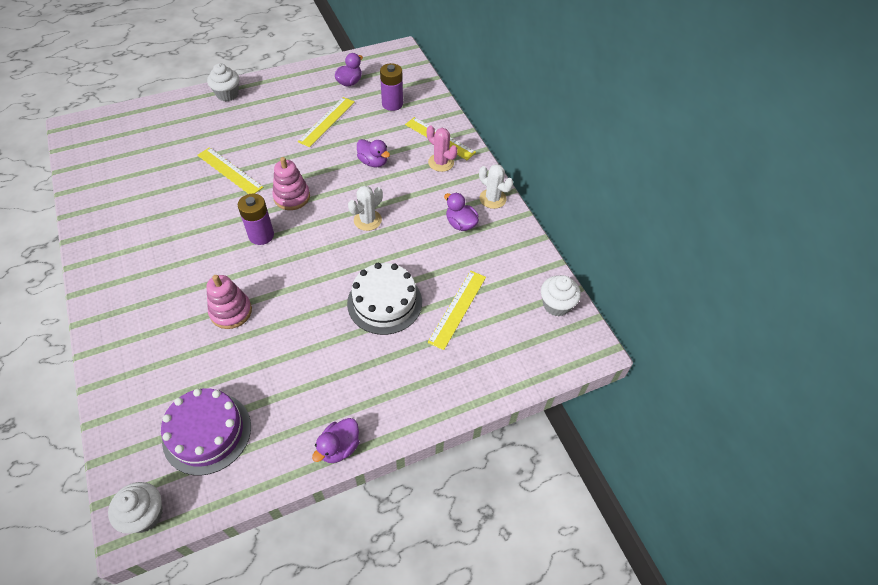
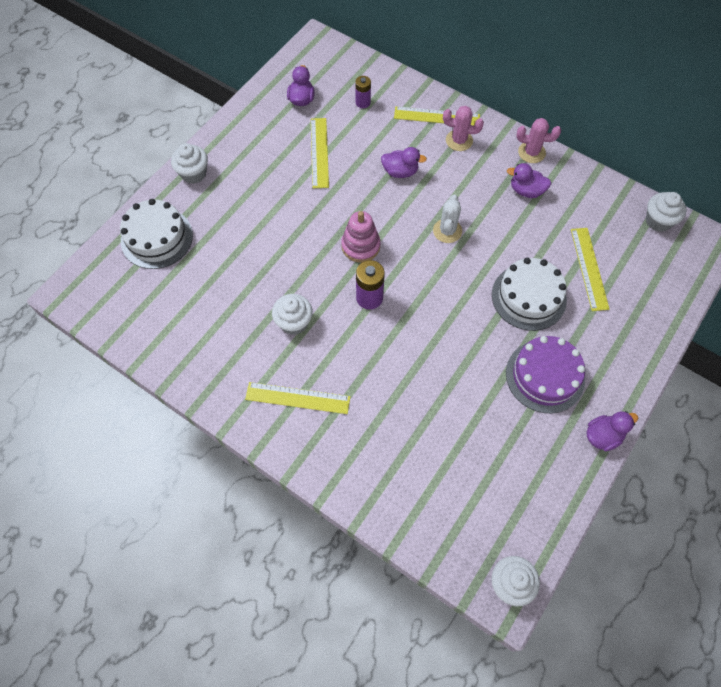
camera: 30 degrees left, 10 degrees up
(161, 122) = (157, 238): none -> white cake
(191, 223) = (294, 322): none -> white cupcake
(207, 433) = (493, 491): purple cake -> purple cake (545, 376)
(230, 171) = (278, 252): yellow ruler -> yellow ruler (297, 398)
(231, 312) = (412, 381): pink stacking toy -> none
(339, 447) = (603, 436): purple duck -> purple duck turned 120 degrees counterclockwise
(392, 104) = (363, 102): purple battery -> purple battery, size x0.65
(492, 199) = (531, 152): white cactus -> pink cactus

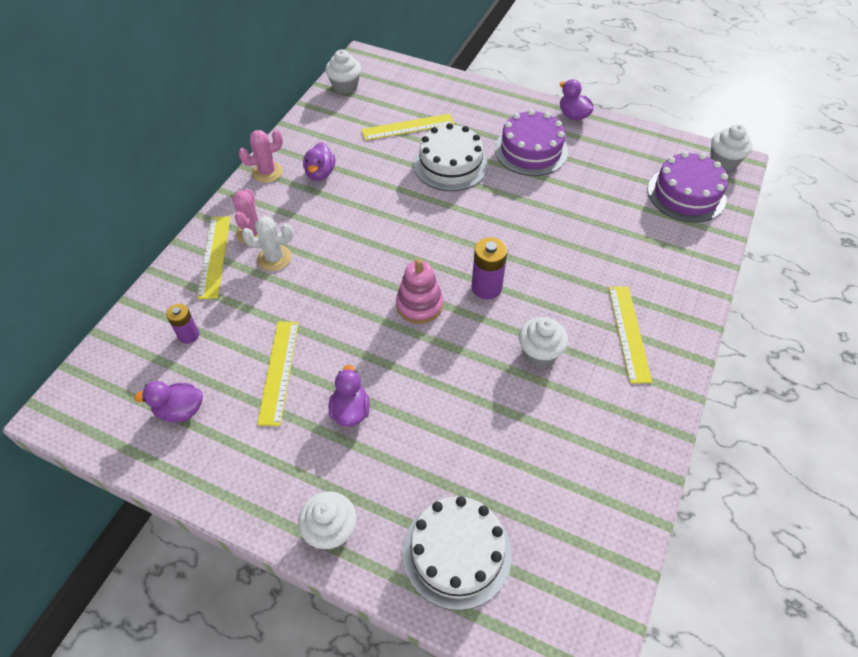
camera: 100 degrees left, 10 degrees down
(319, 152) = (279, 371): yellow ruler -> yellow ruler turned 75 degrees counterclockwise
(400, 172) = (304, 281): purple duck -> purple duck (350, 411)
(447, 231) = (383, 231): white cactus -> white cactus (274, 258)
(461, 517) = (686, 194): none -> purple cake
(531, 152) = (267, 172): pink cactus -> pink cactus turned 60 degrees clockwise

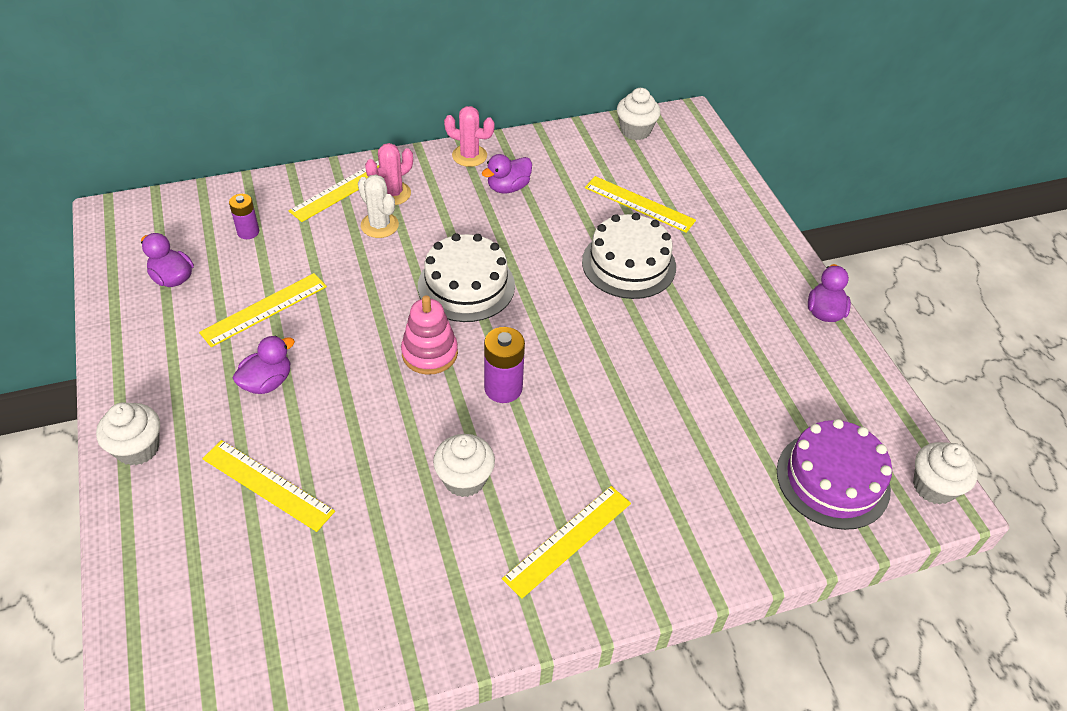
camera: 45 degrees right, 5 degrees down
(443, 465) = (268, 484): none -> yellow ruler
(456, 552) = (184, 552): white cake -> white cake (466, 285)
(531, 150) = (726, 310): purple cake -> none

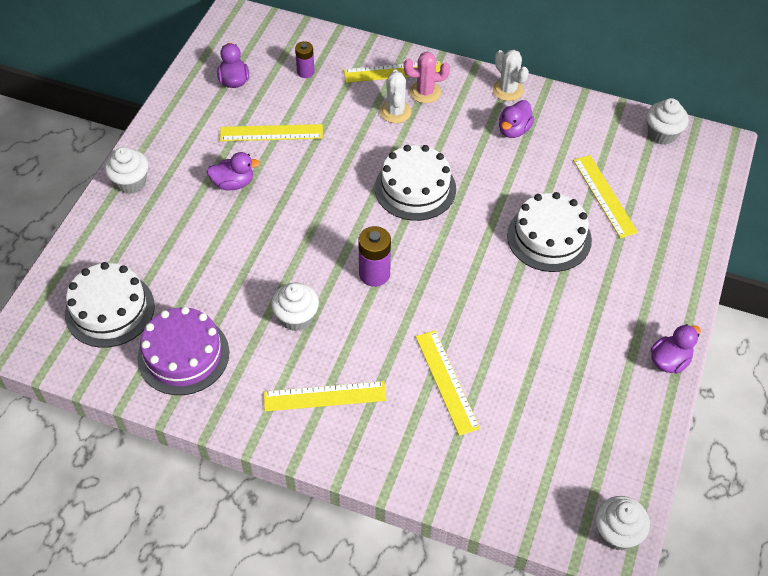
camera: 40 degrees right, 5 degrees up
(238, 606) = (110, 309): none -> white cake
(268, 484) = (182, 248): yellow ruler -> yellow ruler (447, 381)
(429, 353) = (348, 222): pink stacking toy -> none
(469, 156) = (508, 90): pink cactus -> white cactus
(508, 187) = (514, 130): purple duck -> purple duck turned 60 degrees counterclockwise
(833, 479) = (544, 478): purple cake -> purple cake (183, 355)

